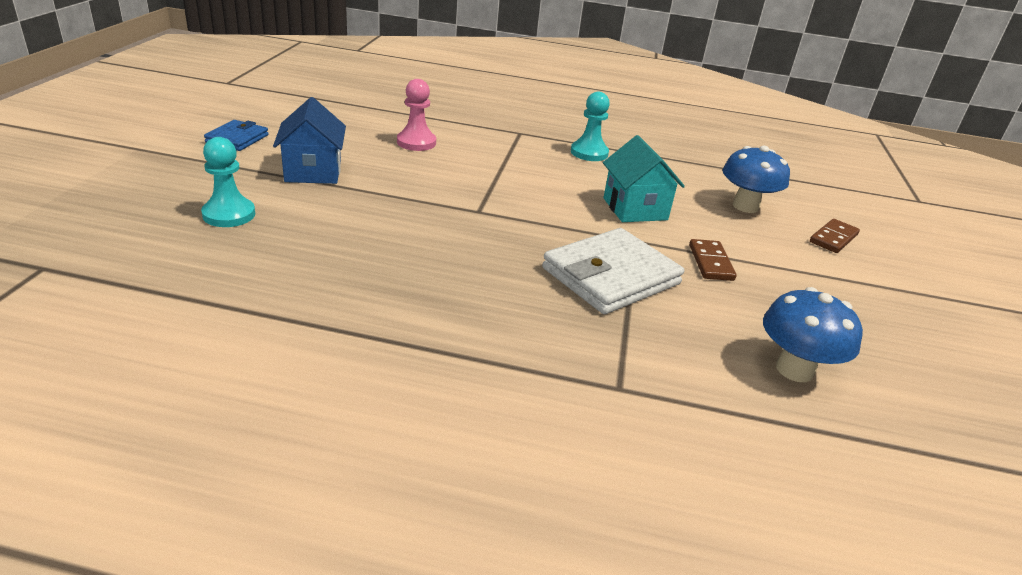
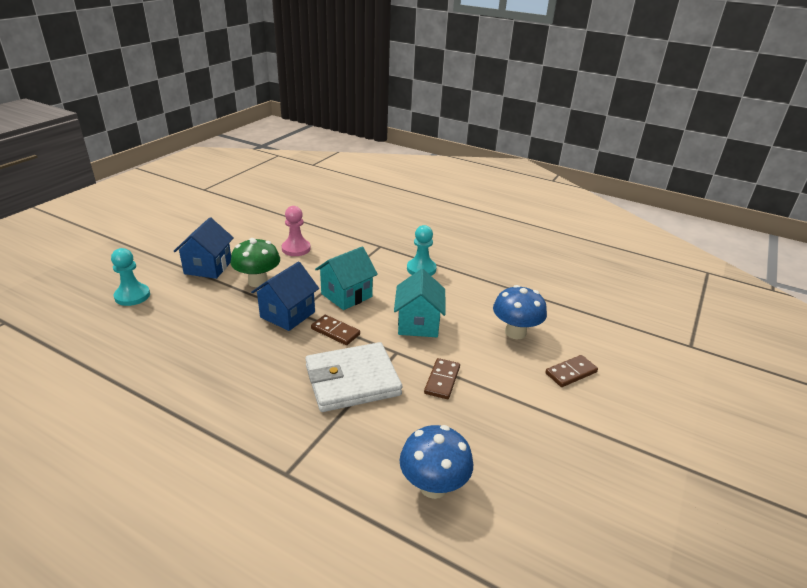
camera: 20 degrees right, 0 degrees up
(237, 139) = (178, 236): blue wallet -> none
(397, 182) = (258, 281): none -> green mushroom
(468, 215) = (287, 314): none -> blue house
(524, 187) = (346, 295): none -> turquoise house
(545, 227) = (335, 331): none -> brown domino

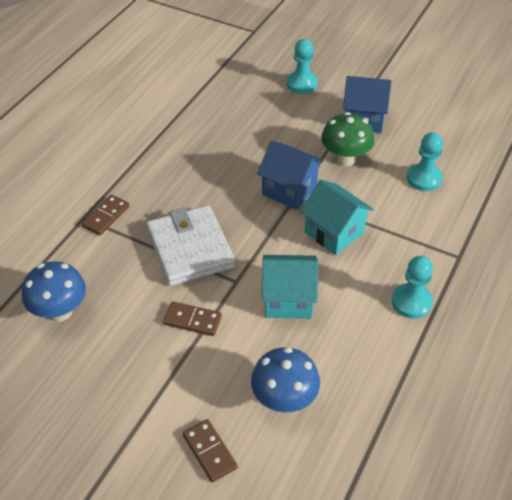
camera: 90 degrees right, 15 degrees up
(296, 249) = (424, 178): pink pawn -> turquoise pawn
(335, 331) = (265, 229): brown domino -> brown domino (106, 216)

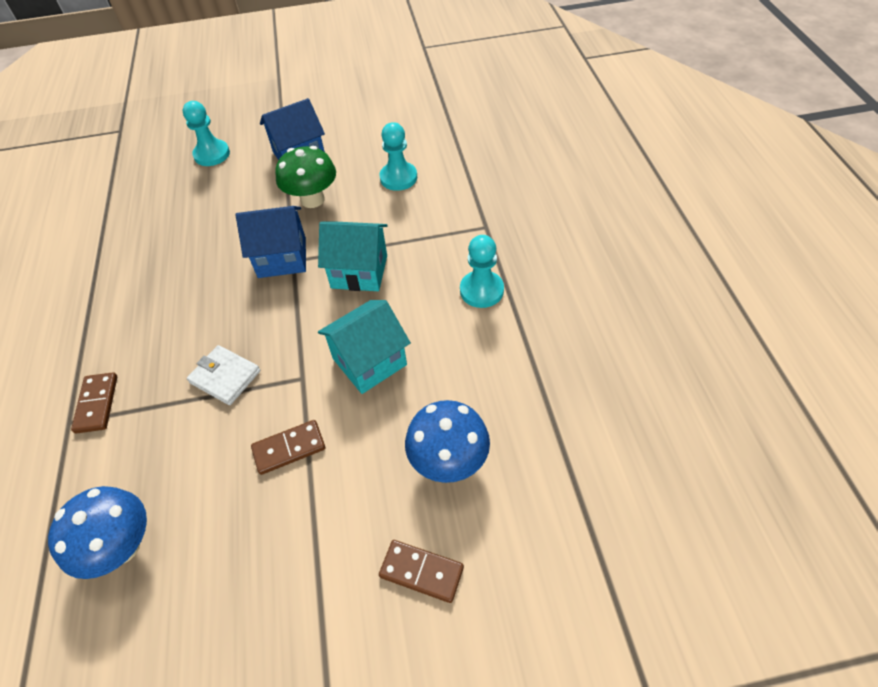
camera: 35 degrees left, 5 degrees up
(190, 248) = (225, 377): white wallet -> white wallet, size x0.55

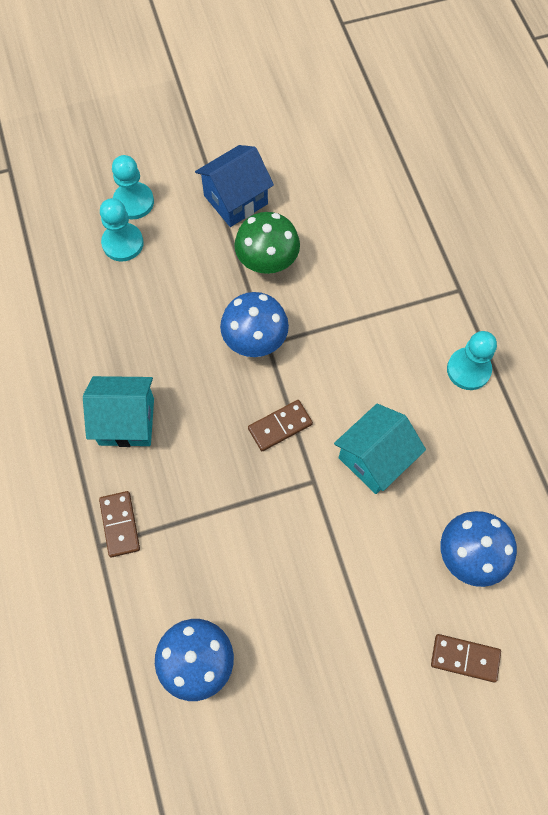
camera: 10 degrees left, 15 degrees up
(225, 377) = (238, 485): white wallet -> none
(282, 258) = (255, 341): blue house -> blue mushroom
(289, 448) = (321, 555): brown domino -> brown domino (280, 426)
(359, 271) = (340, 354): turquoise house -> turquoise house (126, 421)
(398, 178) = (354, 227): turquoise pawn -> turquoise pawn (123, 243)

